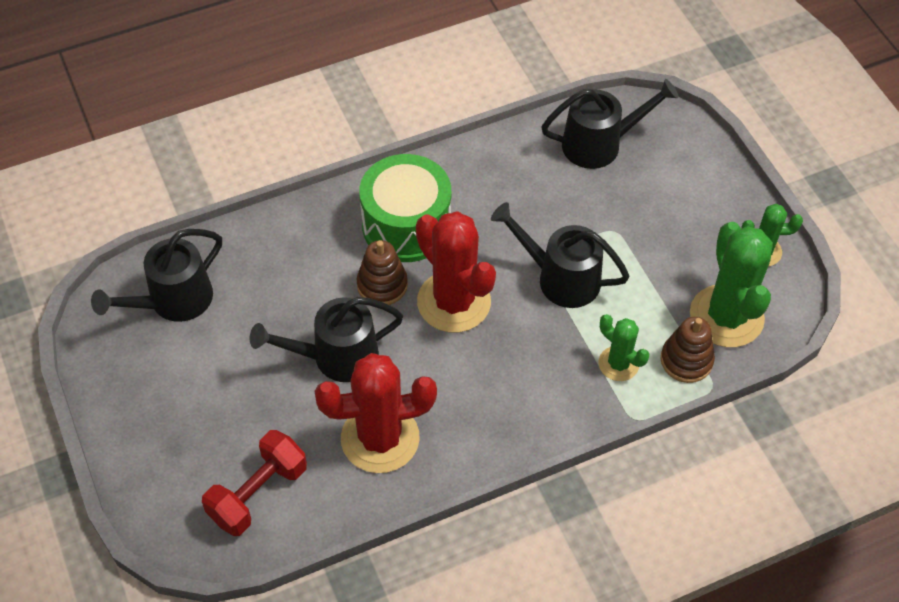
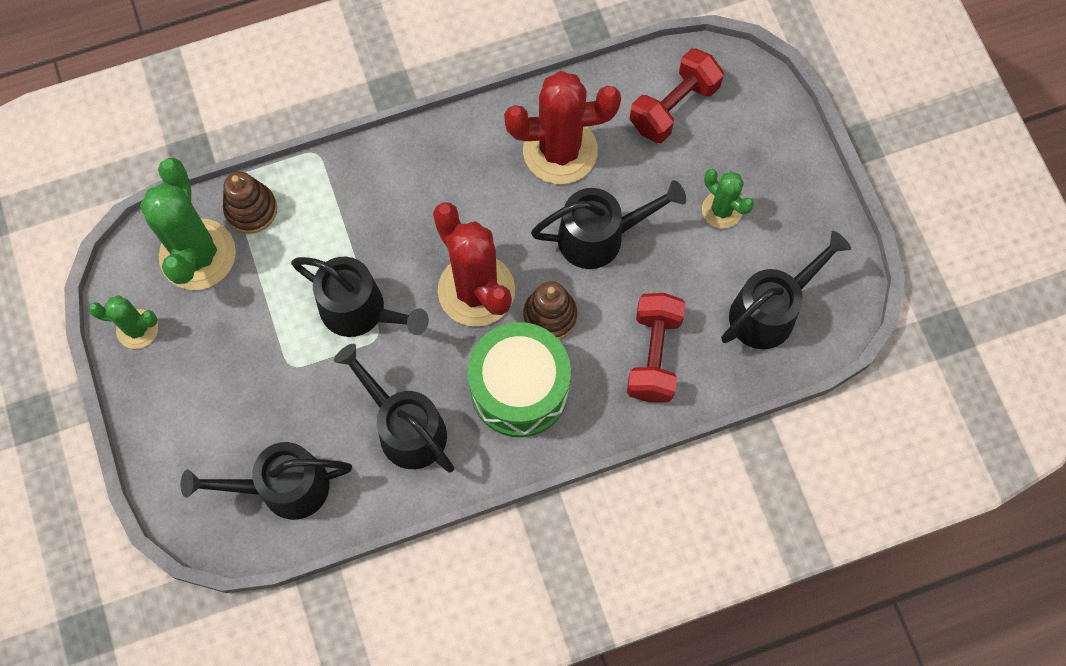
camera: 175 degrees left, 15 degrees up
(285, 259) = (653, 355): none -> red dumbbell
(504, 191) = (405, 427): none -> black watering can
(618, 364) = (319, 210): green cactus -> green cactus (722, 210)

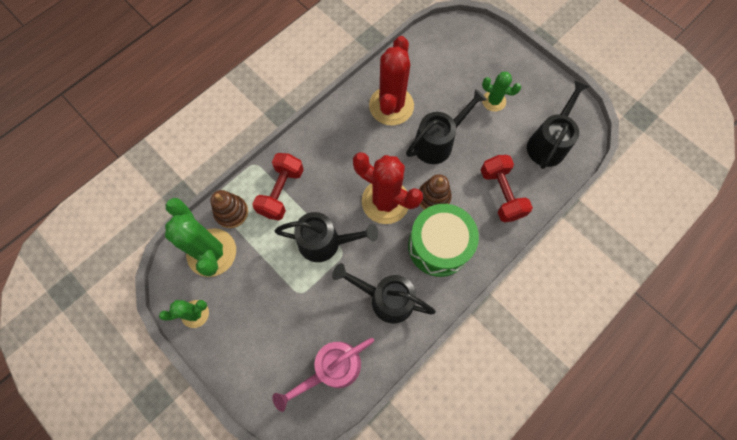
camera: 25 degrees left, 0 degrees up
(283, 488) = (331, 369): black watering can -> pink watering can
(560, 151) = (391, 106): red cactus -> red cactus turned 45 degrees counterclockwise
(673, 107) = (439, 58): red dumbbell -> red dumbbell (281, 192)

